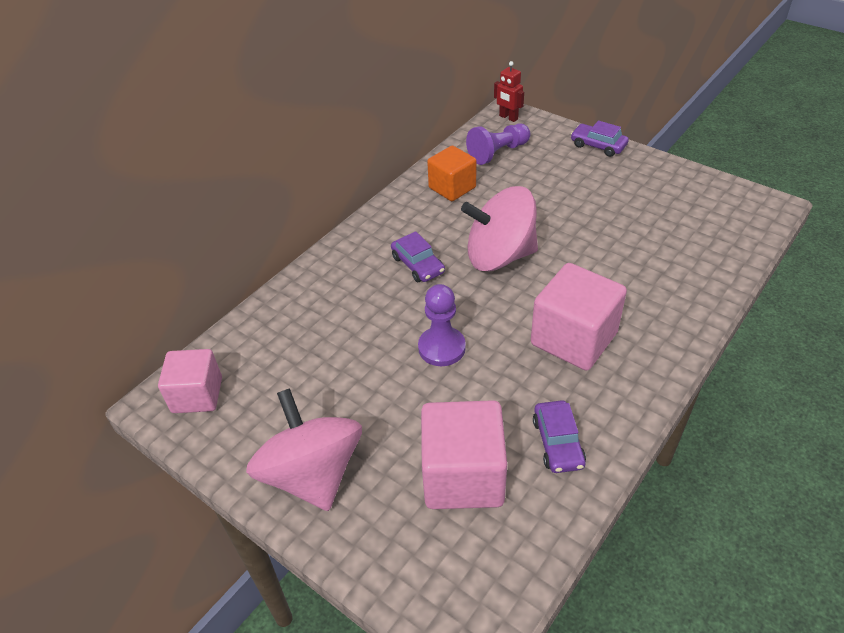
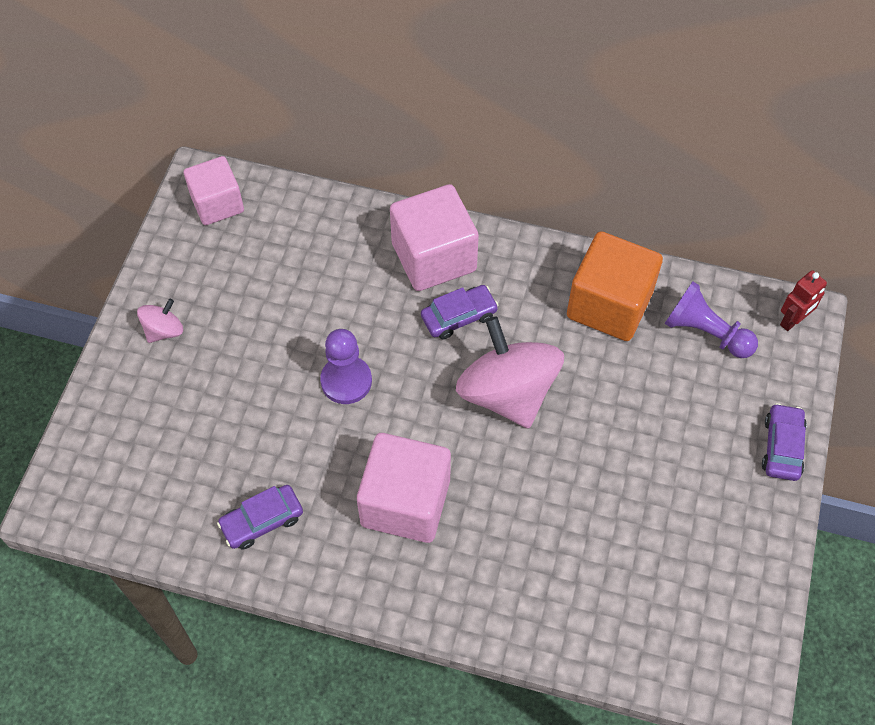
camera: 65 degrees right, 15 degrees up
(312, 474) = (164, 330): pink spinning top -> pink spinning top, size x0.46
(418, 265) = (459, 316): purple car -> purple car turned 150 degrees counterclockwise
(452, 188) = (609, 305): orange cube -> orange cube, size x1.51
(463, 476) = (199, 450): pink cube -> pink cube (434, 257)
(508, 117) = (792, 321): red robot -> red robot turned 150 degrees counterclockwise

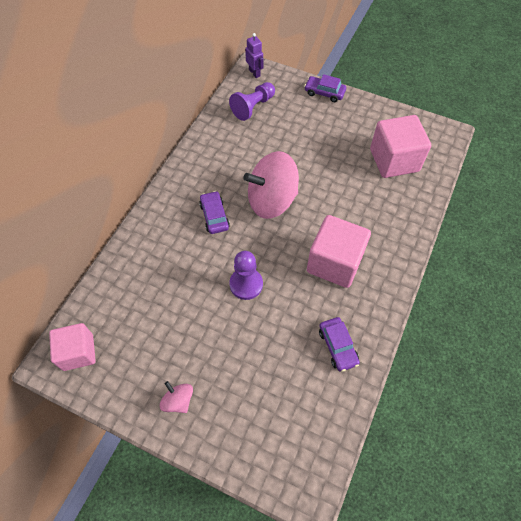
camera: 80 degrees left, 0 degrees up
(434, 257) = (167, 223): pink cube -> pink cube (394, 160)
(609, 305) = (225, 143): orange cube -> none
(792, 321) = (254, 73): red robot -> purple robot

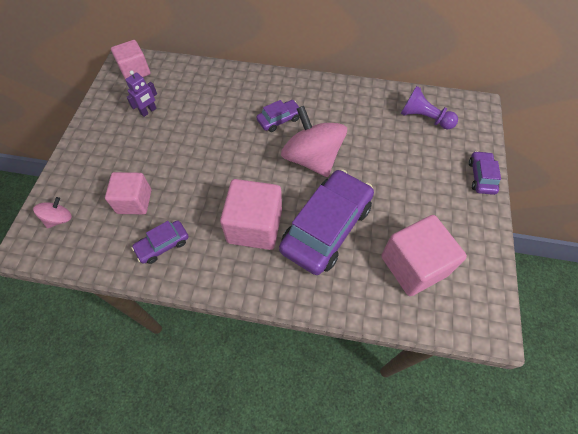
camera: 75 degrees right, 0 degrees up
(178, 400) = (102, 139): pink spinning top -> pink spinning top (59, 219)
(246, 284) = (214, 159): purple pawn -> none
(254, 73) = (472, 109): purple robot -> purple robot (148, 111)
(279, 369) = (134, 201): none -> pink cube
(348, 208) = (326, 227): none -> purple car

